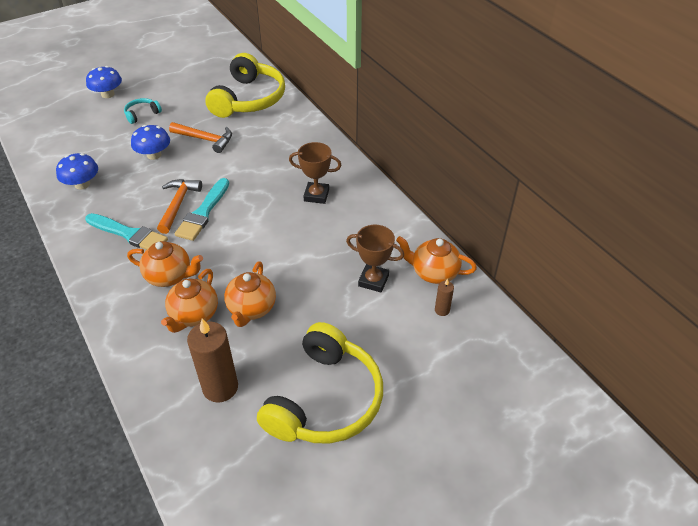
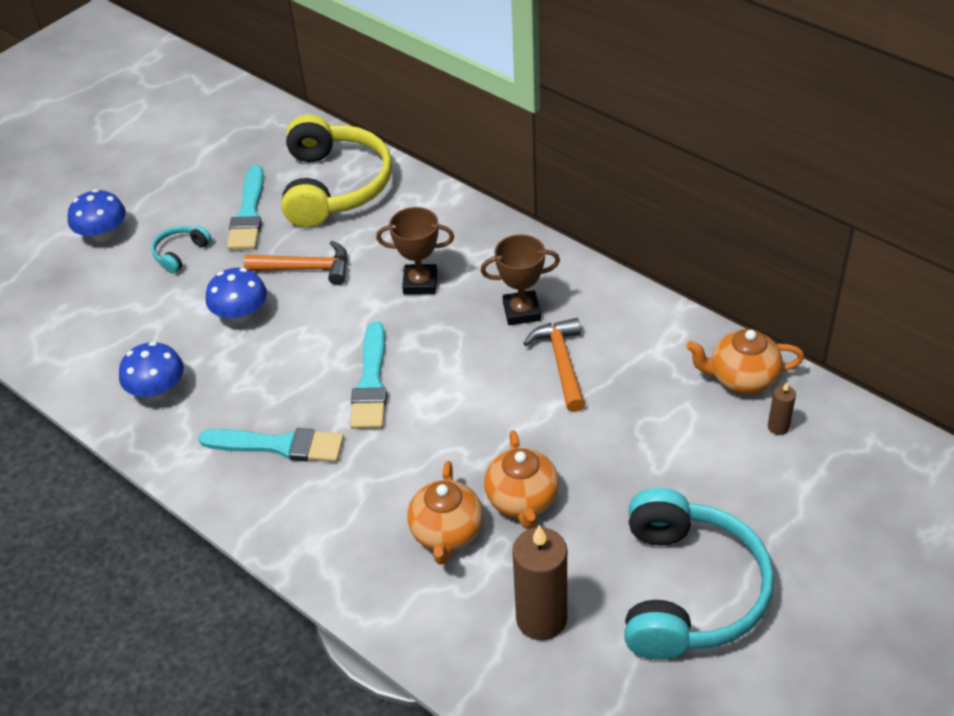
camera: 15 degrees left, 0 degrees up
(170, 276) = (378, 489): orange teapot -> none
(178, 204) = (326, 380): orange hammer -> orange hammer (562, 363)
(192, 102) = (248, 213): none -> turquoise brush
(325, 399) = (689, 590): yellow headphones -> turquoise headphones
(373, 280) = (667, 413): brown trophy -> brown trophy (420, 283)

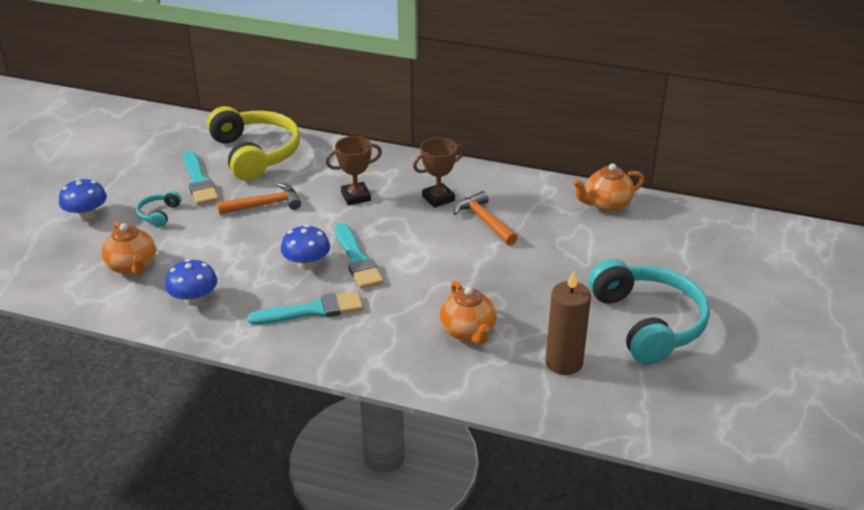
camera: 25 degrees left, 10 degrees down
(240, 314) = (231, 241): blue mushroom -> blue mushroom (307, 264)
(522, 501) = (508, 301): orange teapot -> orange teapot (132, 266)
(778, 427) = (645, 224): brown candle -> none

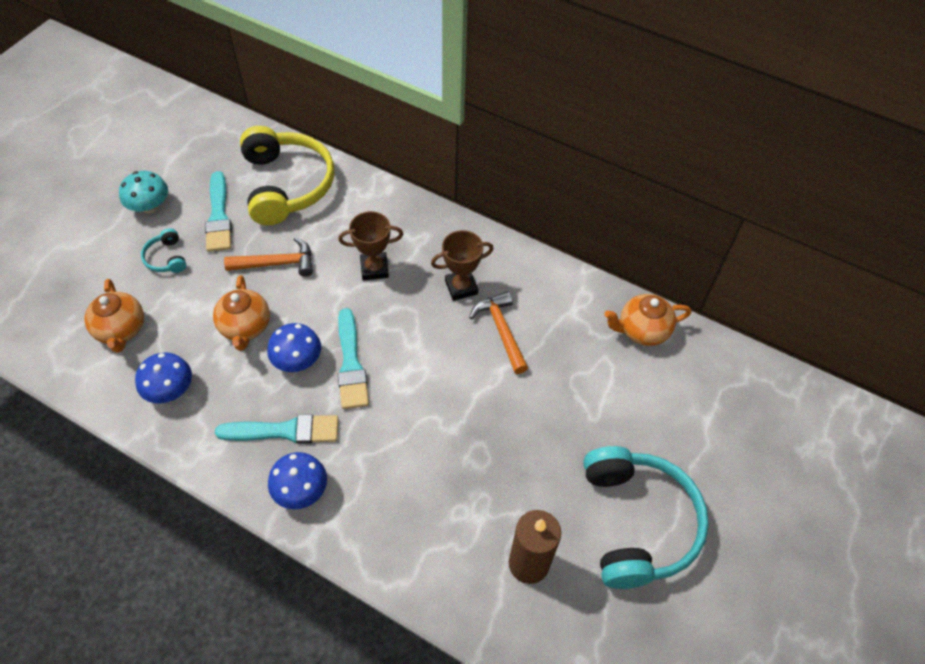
camera: 10 degrees right, 20 degrees up
(86, 215) = (94, 245): blue mushroom -> blue mushroom (301, 490)
(130, 183) = (149, 206): none -> turquoise mushroom
(159, 214) = (166, 258): turquoise headphones -> turquoise headphones turned 45 degrees counterclockwise
(468, 332) = (439, 496): orange teapot -> orange teapot (245, 327)

